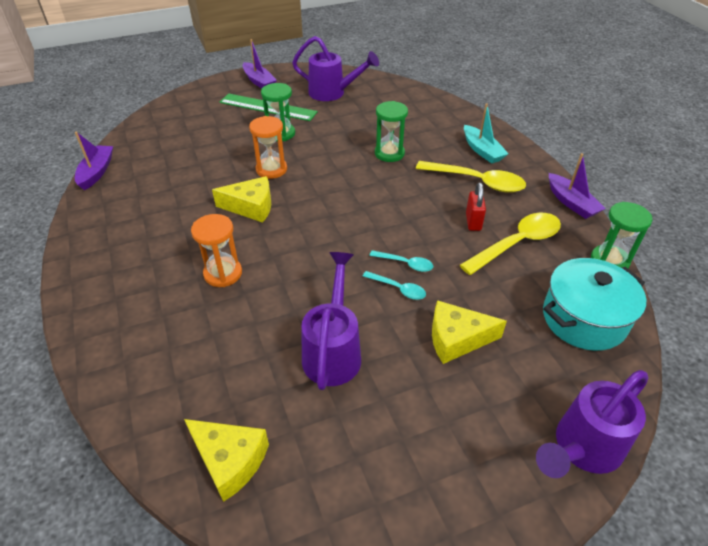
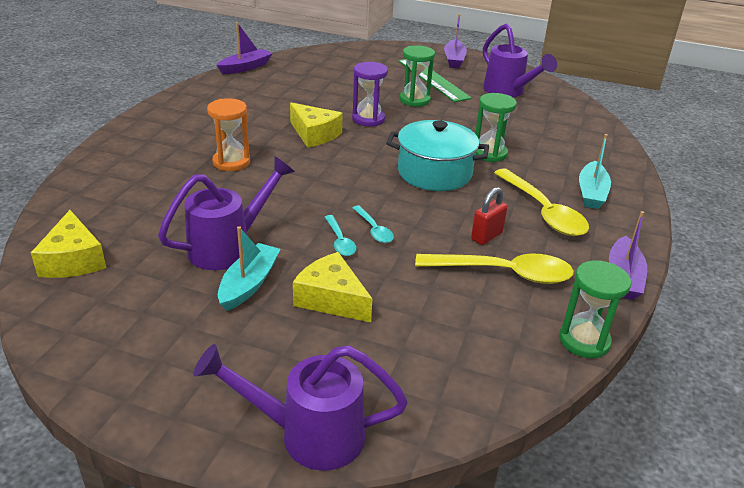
camera: 40 degrees right, 10 degrees down
(271, 169) = (368, 119): orange hourglass -> purple hourglass
(391, 370) = (249, 284): none -> turquoise boat
(584, 319) = (474, 361): turquoise pot -> turquoise pot (434, 173)

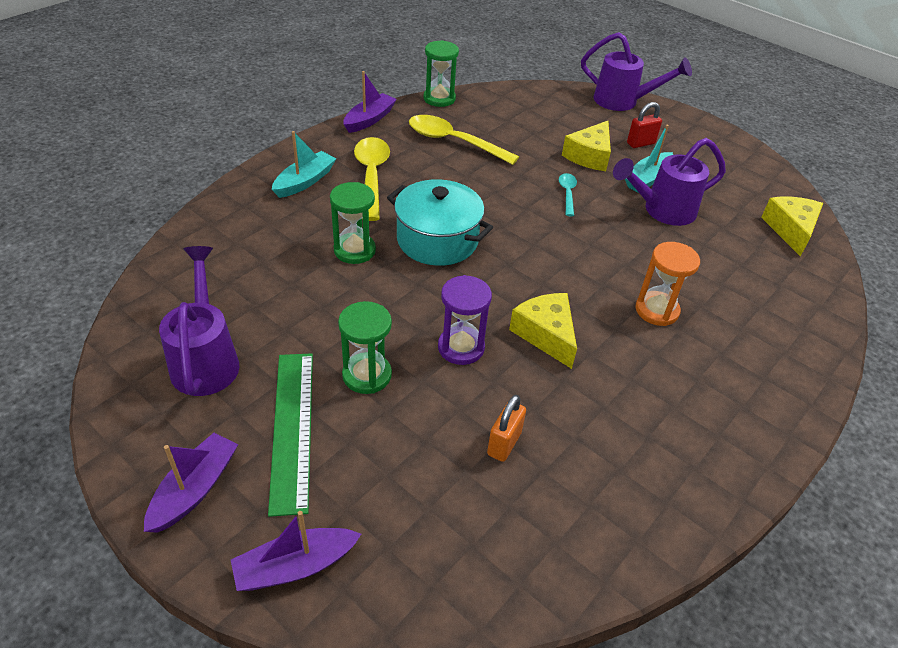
camera: 160 degrees left, 10 degrees up
(245, 67) = (620, 570): purple boat -> purple boat (295, 566)
(318, 90) = (504, 444): none -> orange padlock
(331, 299) = (589, 156): yellow cheese -> yellow cheese turned 60 degrees clockwise
(374, 230) = (533, 196): turquoise spoon -> none
(486, 236) = (442, 169): red padlock -> red padlock (640, 143)

